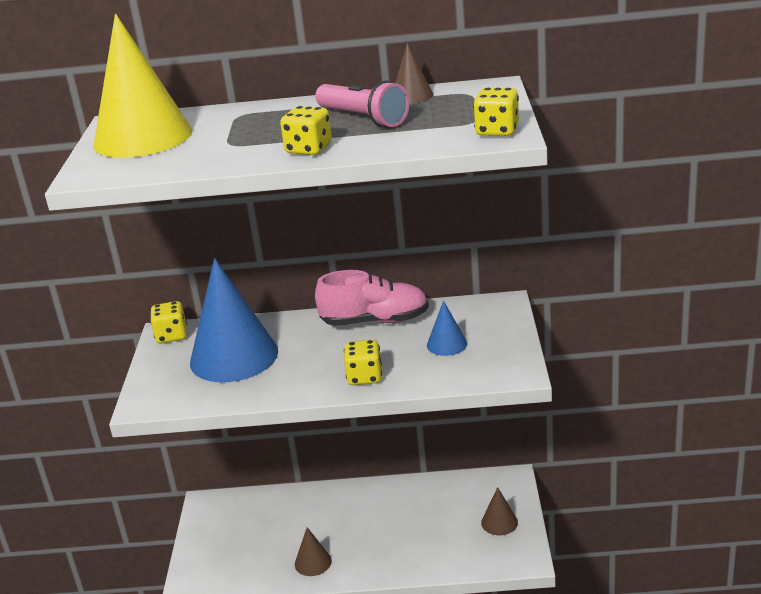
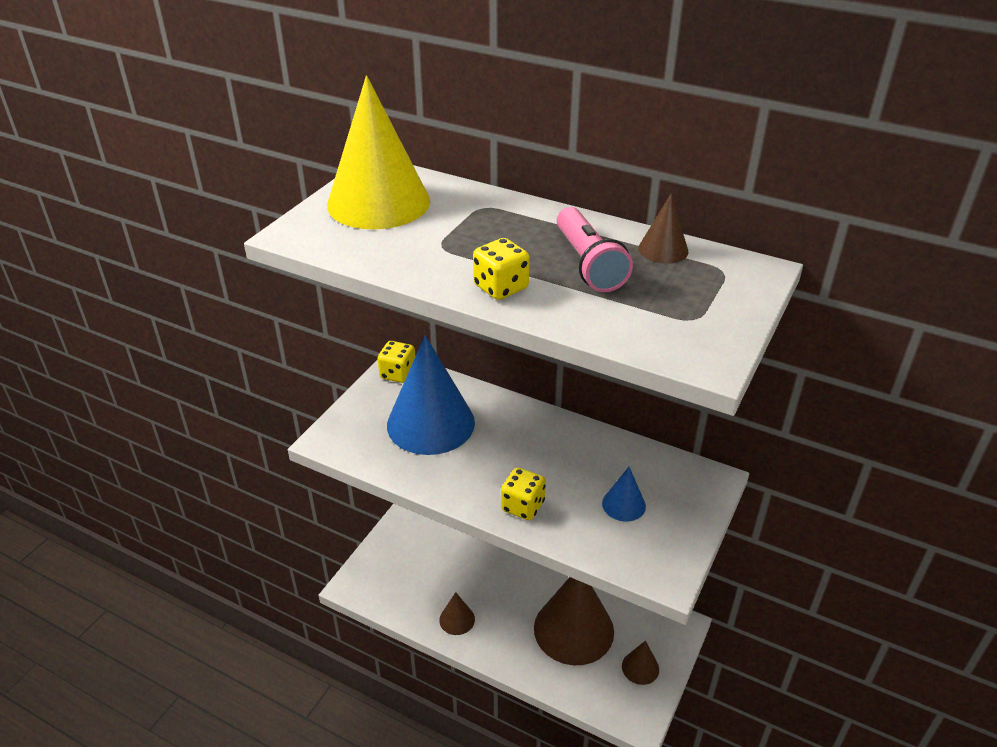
camera: 25 degrees right, 10 degrees up
(375, 321) = (577, 442): pink shoe -> none
(424, 522) = (573, 629): none -> brown cone
(497, 131) = (704, 347): yellow dice -> none

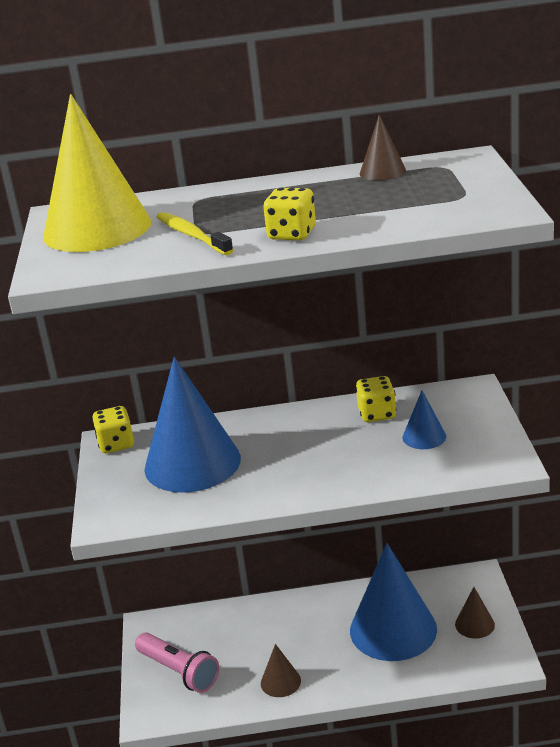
camera: 30 degrees left, 10 degrees down
(430, 246) = (192, 235): none -> yellow toothbrush
(523, 506) = (343, 477): yellow dice -> yellow dice (377, 414)
(573, 629) = (393, 629): brown cone -> blue cone
(588, 264) = (338, 198): pink flashlight -> pink flashlight (179, 671)

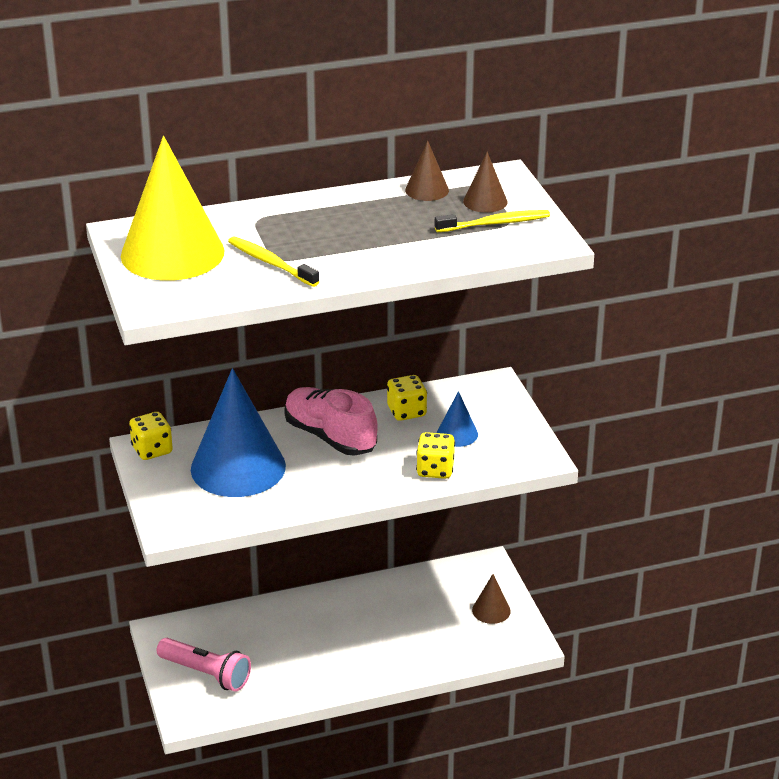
camera: 15 degrees left, 5 degrees up
(280, 682) = (312, 676): brown cone -> brown cone (485, 201)
(292, 234) = (365, 263): yellow dice -> yellow dice (435, 470)
(293, 436) = (330, 437): none -> pink shoe
(393, 629) = (413, 620): blue cone -> none
(447, 197) = (495, 223): none -> yellow toothbrush

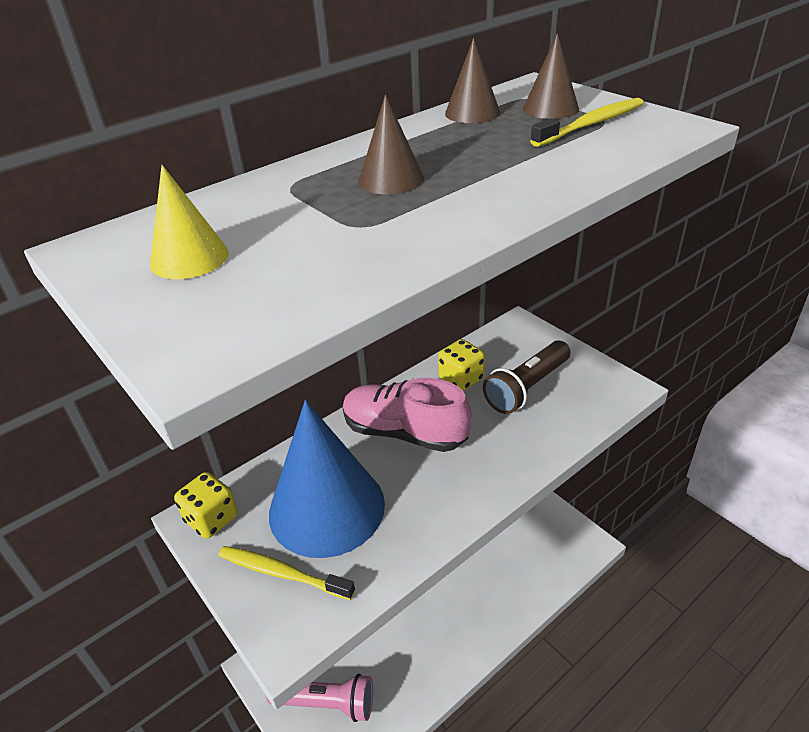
camera: 20 degrees left, 5 degrees up
(172, 253) = (189, 258): yellow cone -> yellow cone, size x0.45
(270, 263) = (355, 233): yellow toothbrush -> yellow toothbrush (282, 573)
(435, 470) = (539, 436): yellow dice -> none
(457, 434) = (527, 388): blue cone -> brown flashlight
(491, 610) = (539, 523): brown cone -> brown cone (391, 179)

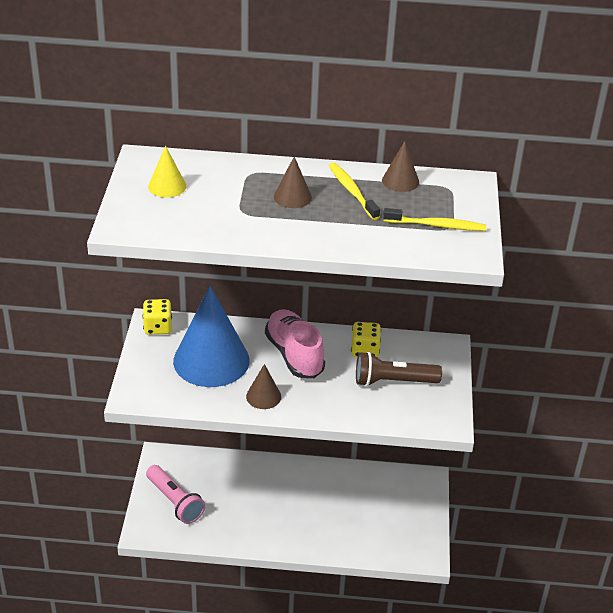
camera: 40 degrees right, 0 degrees up
(282, 573) = (159, 372): yellow toothbrush -> yellow toothbrush (352, 191)
(550, 108) = (441, 203): brown cone -> brown cone (263, 396)

